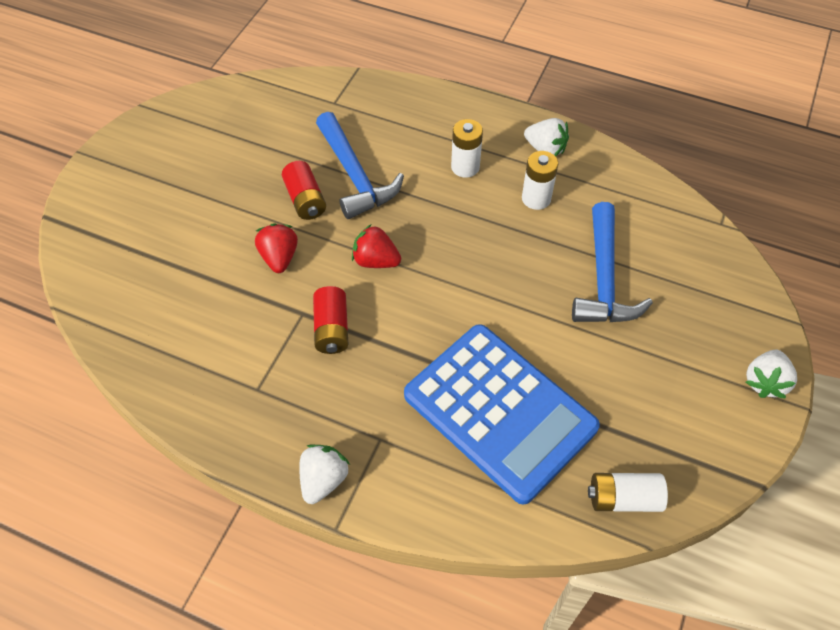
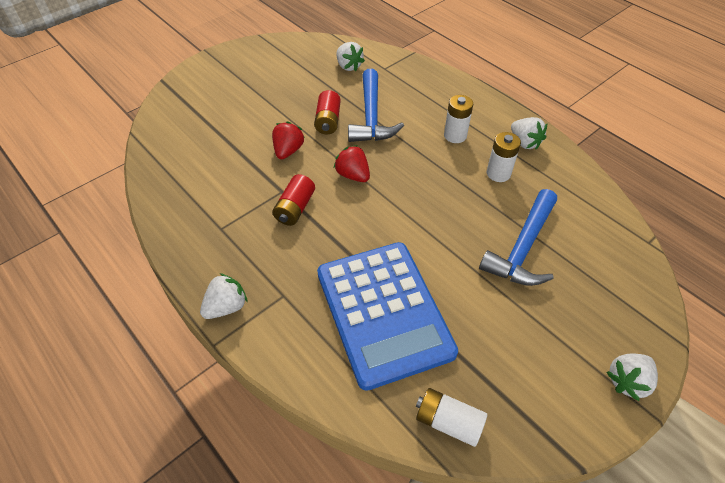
camera: 25 degrees right, 5 degrees down
(288, 114) = (348, 66): none -> white strawberry

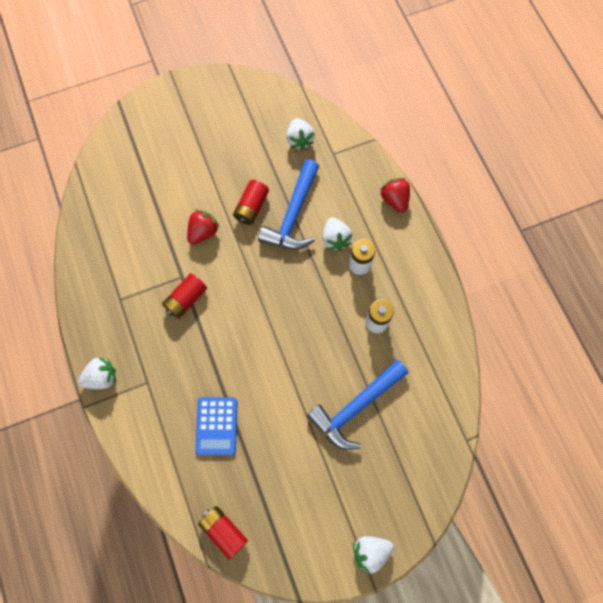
camera: 20 degrees right, 20 degrees up
(353, 175) = (248, 280): red strawberry -> red strawberry (394, 200)
(384, 312) = (217, 426): blue calculator -> blue calculator, size x0.49
(448, 422) = (224, 531): white battery -> red battery
(525, 142) = (420, 295): white strawberry -> white strawberry (335, 239)

